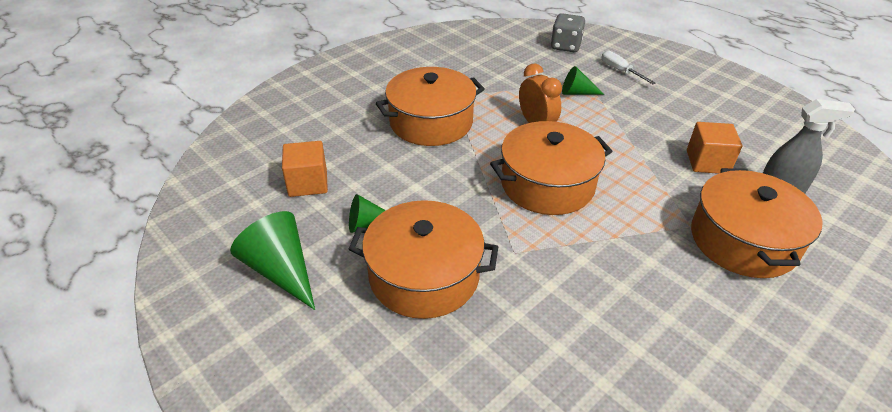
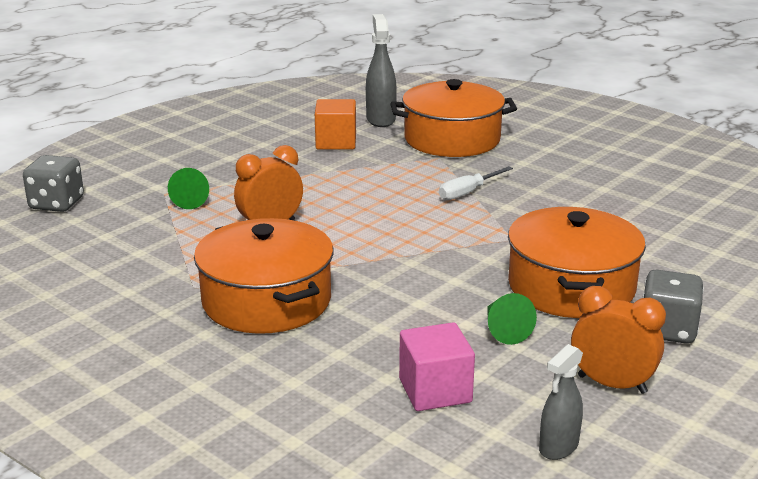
camera: 95 degrees left, 15 degrees down
(227, 229) = (558, 447): none -> grey spray bottle
(281, 270) = (612, 384): green cone -> orange clock
(308, 183) = (435, 390): orange cube -> pink cube
(341, 325) = (667, 330): none -> grey dice
(547, 184) = (393, 221): orange pot -> none
(620, 71) = (139, 172): white screwdriver -> white screwdriver (468, 192)

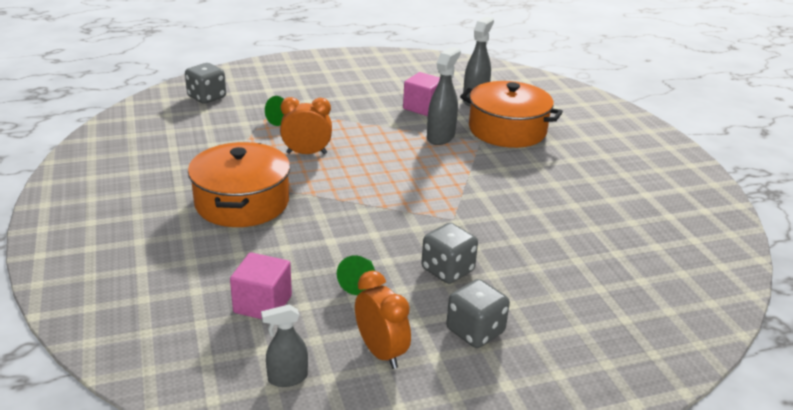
camera: 30 degrees right, 5 degrees up
(336, 142) = (423, 107): orange cube -> pink cube
(395, 165) = (441, 137): none -> grey spray bottle
(468, 192) = (466, 173): white screwdriver -> none
(571, 287) = (447, 270): orange pot -> grey dice

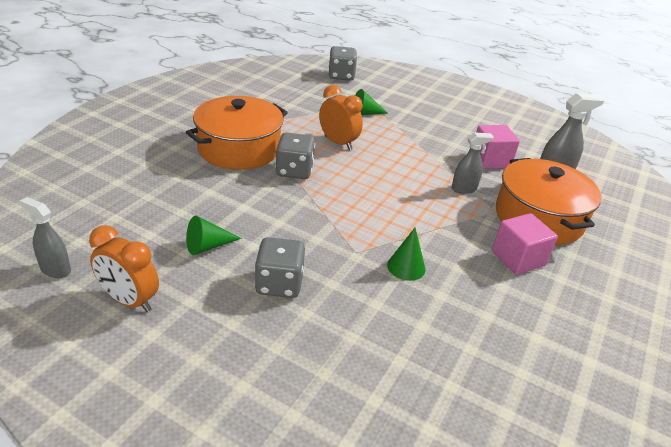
camera: 45 degrees right, 5 degrees up
(262, 304) = (131, 215): pink cube -> pink cube (518, 258)
(381, 352) = (129, 300): orange clock -> orange clock turned 105 degrees clockwise
(441, 137) = (464, 189): grey spray bottle -> grey spray bottle, size x0.66
(475, 331) = (211, 342): grey dice -> grey dice (294, 171)
(493, 208) = (406, 267): none -> green cone

